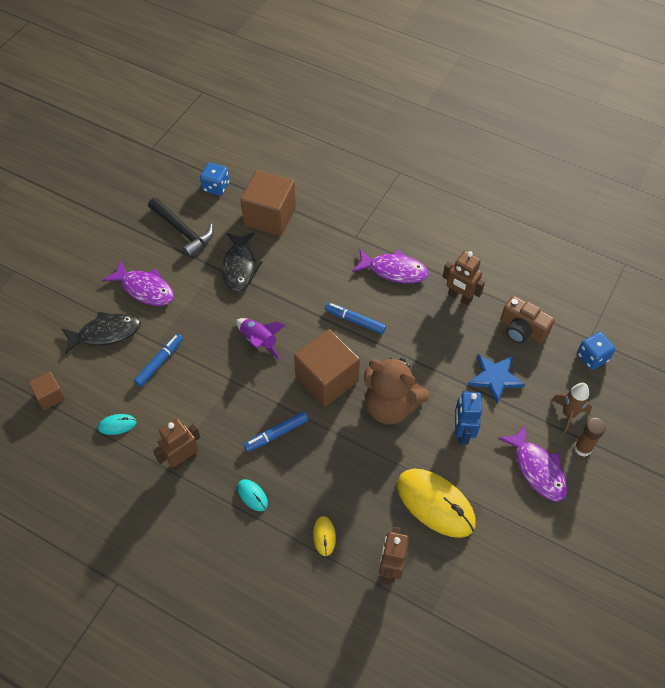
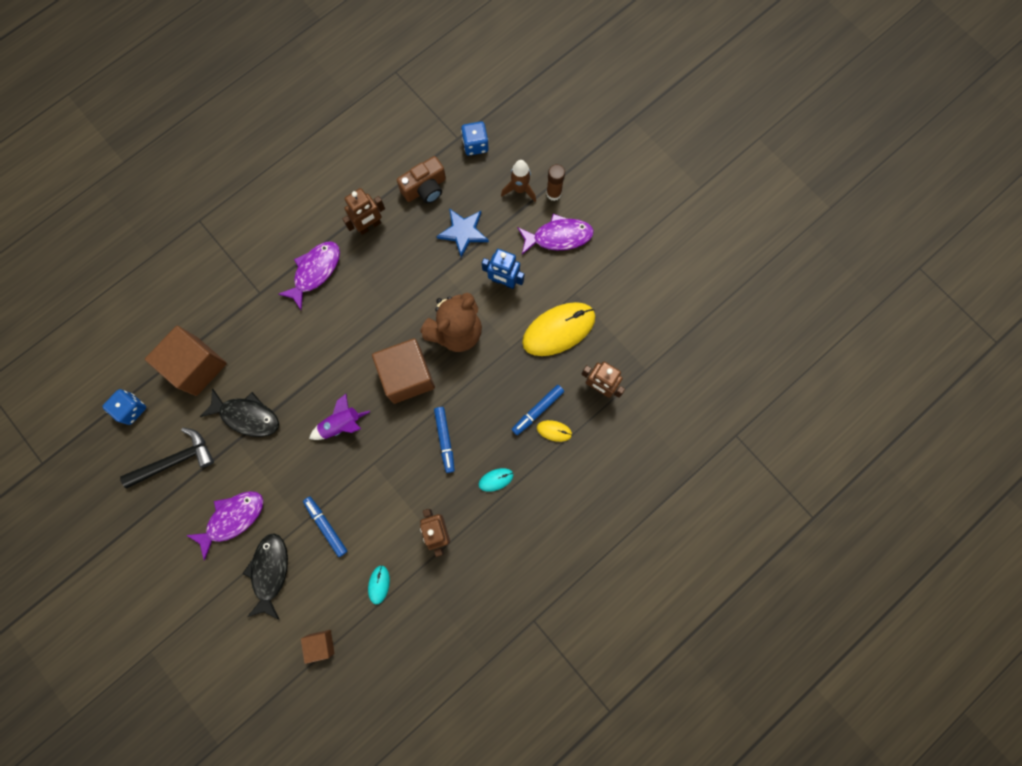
camera: 70 degrees left, 20 degrees up
(355, 321) = (356, 328): blue marker -> blue marker (537, 410)

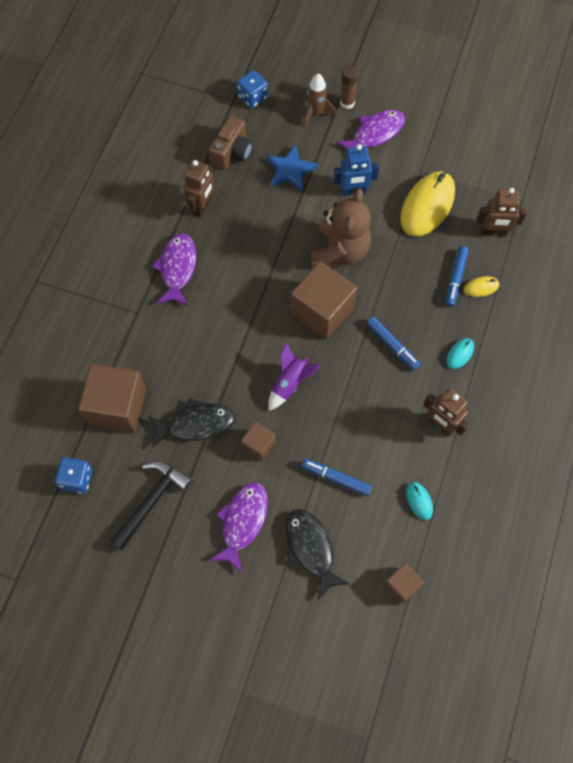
camera: 30 degrees left, 10 degrees down
(284, 462) = (259, 445): none -> brown cube

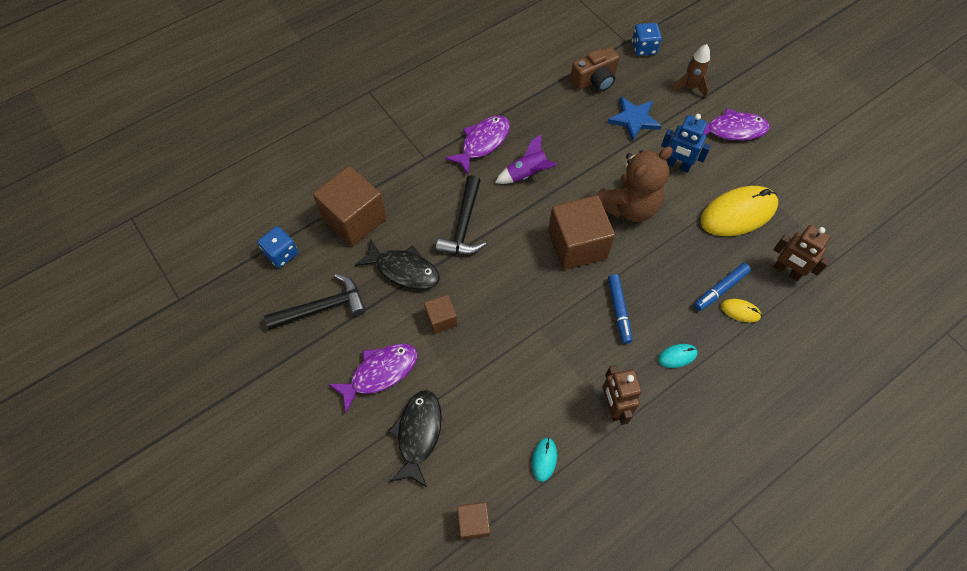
camera: 35 degrees right, 5 degrees down
(202, 206) = (539, 107): brown robot -> none
(217, 353) = (464, 225): none -> black hammer
(290, 383) = (505, 286): purple rocket -> purple rocket (527, 174)
(336, 478) = (485, 390): blue marker -> none
(347, 103) = (724, 93): brown glue stick -> none

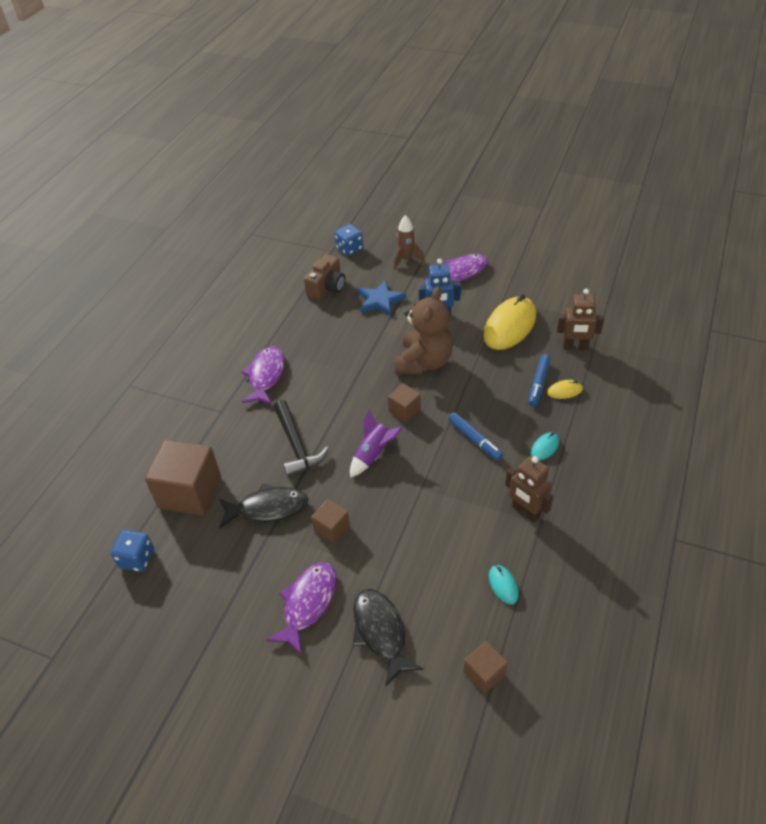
camera: 30 degrees left, 15 degrees down
(323, 307) = (212, 581): black hammer -> none
(527, 174) = (322, 380): purple rocket -> purple rocket (373, 454)
(577, 245) = (404, 410): brown cube -> brown cube, size x0.51

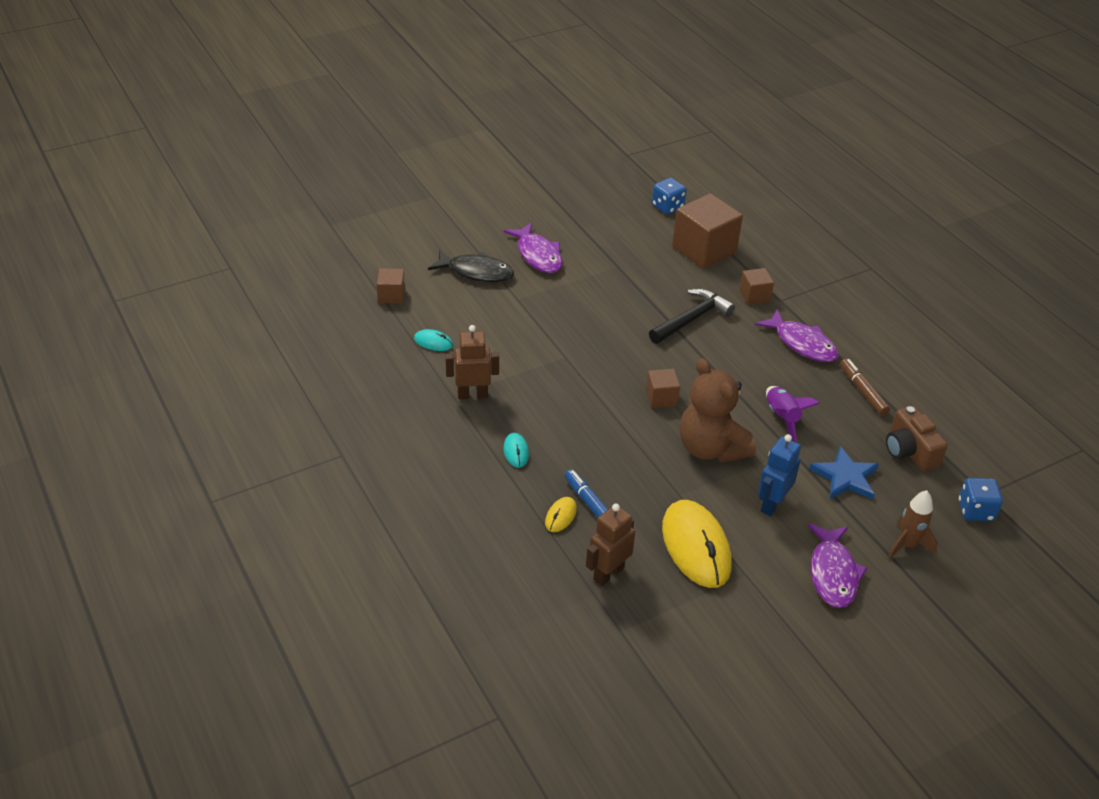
camera: 125 degrees right, 5 degrees down
(268, 508) = (642, 276): black fish -> none
(289, 327) = (863, 391): none -> brown marker
(296, 445) = (692, 319): black hammer -> black hammer turned 120 degrees clockwise
(332, 528) = (585, 294): brown cube -> brown cube (754, 296)
(373, 454) = (632, 352): purple rocket -> purple rocket (782, 417)
(475, 440) = (576, 416): blue marker -> none

